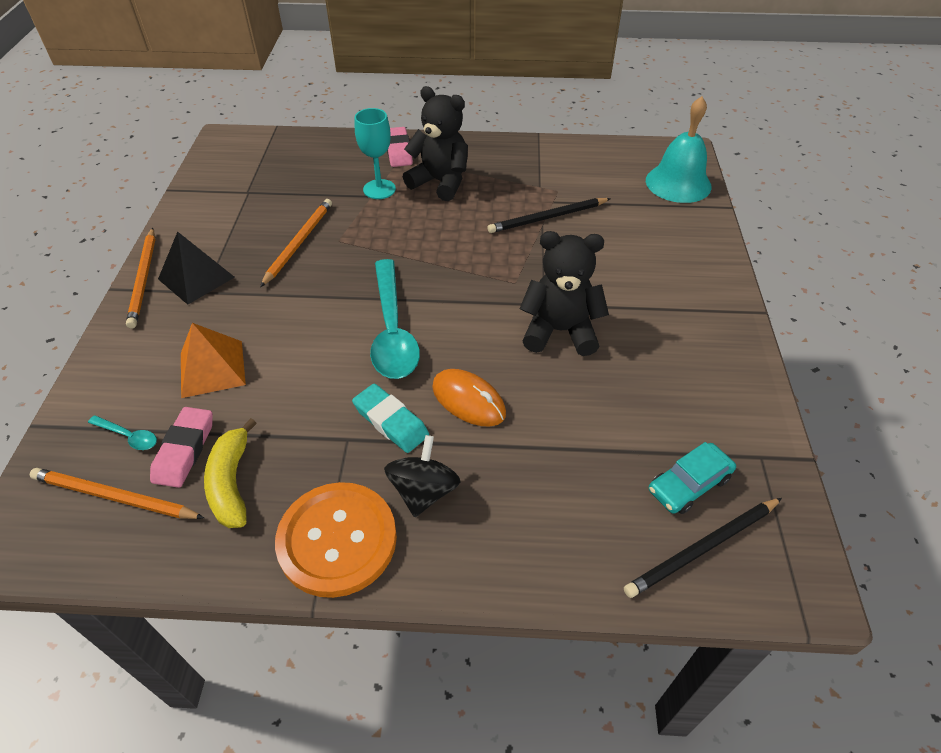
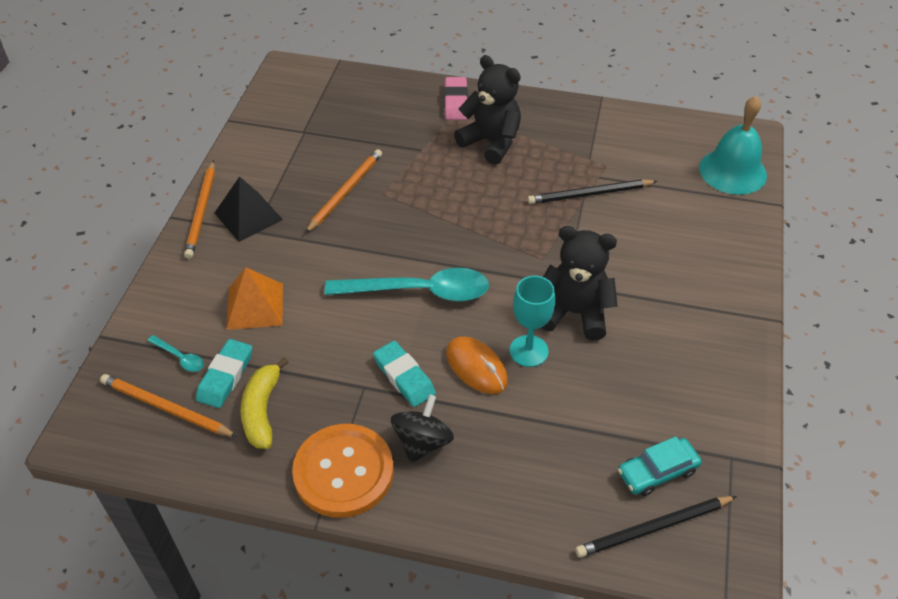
camera: 10 degrees right, 0 degrees up
(184, 450) = (225, 376): pink eraser -> turquoise eraser
(379, 189) = (430, 143): turquoise goblet -> turquoise goblet (529, 351)
(392, 330) = (419, 291): turquoise spoon -> turquoise spoon turned 90 degrees counterclockwise

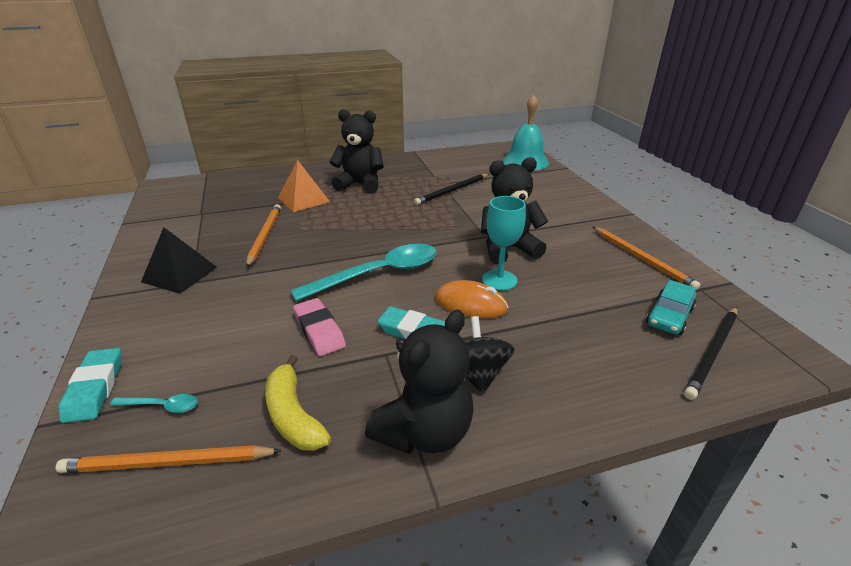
camera: 30 degrees left, 15 degrees down
(201, 211) = (126, 284): orange pencil -> orange pencil (642, 259)
(225, 376) = (229, 402): turquoise eraser -> turquoise eraser (95, 388)
(255, 306) = (228, 333): orange pyramid -> orange pyramid (303, 199)
(343, 472) = (424, 432): orange button -> black teddy bear
(456, 102) = (316, 173): pink eraser -> pink eraser (319, 330)

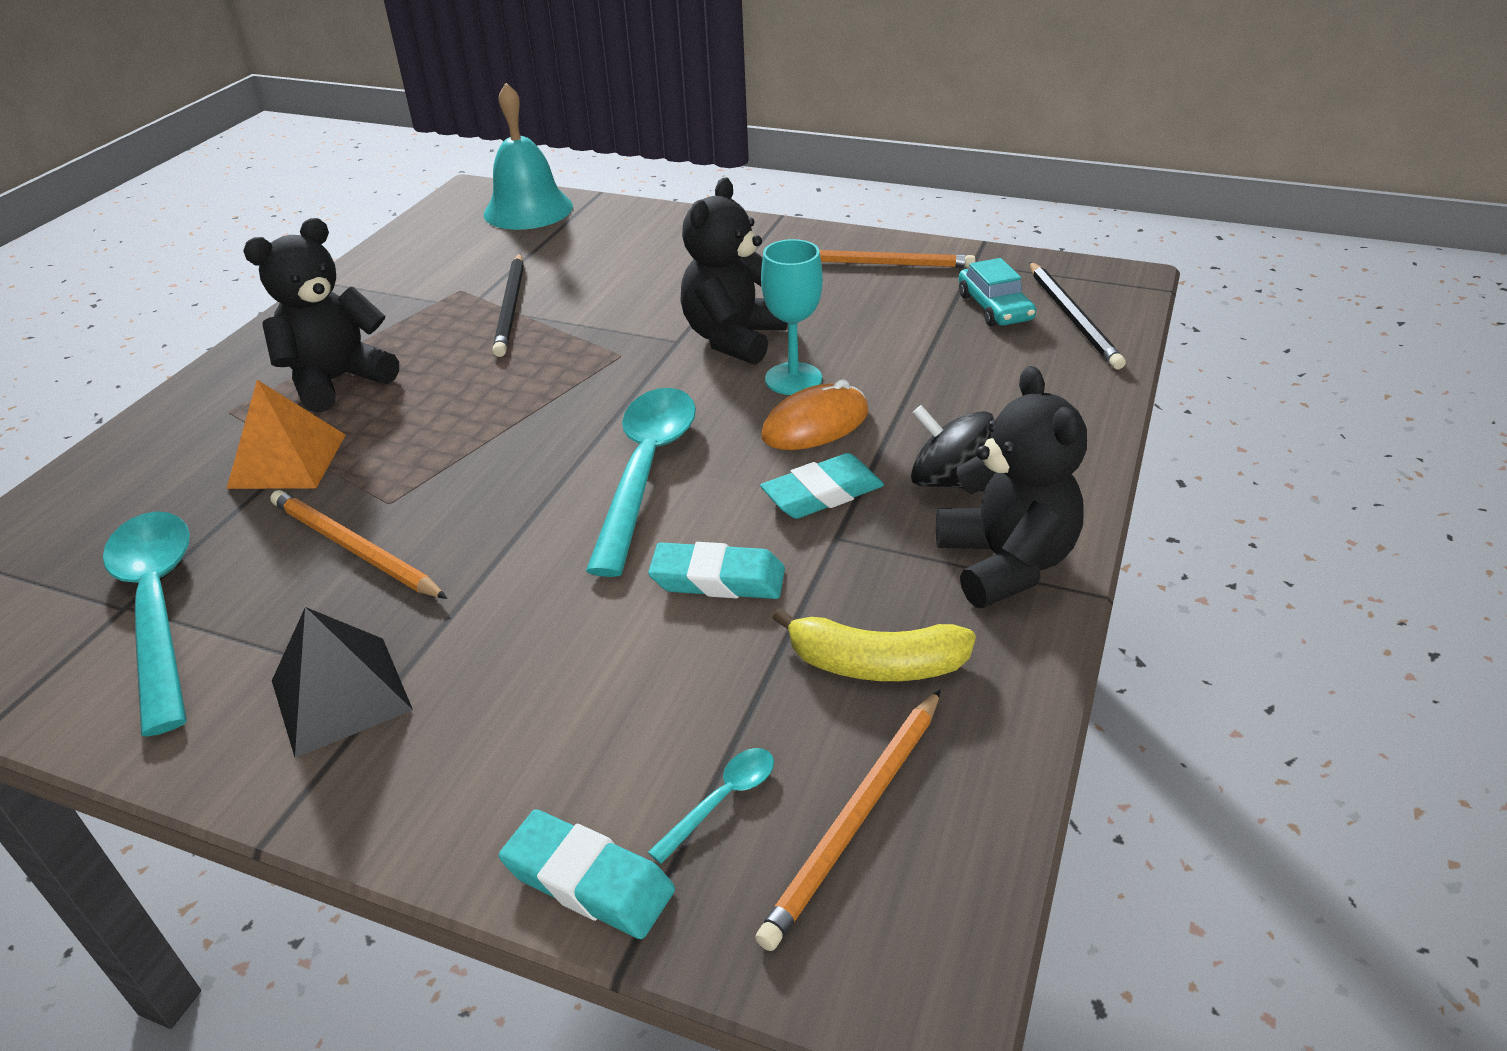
camera: 50 degrees left, 5 degrees up
(204, 219) = (158, 608): none -> turquoise spoon
(319, 330) = (718, 579): pink eraser -> turquoise eraser

